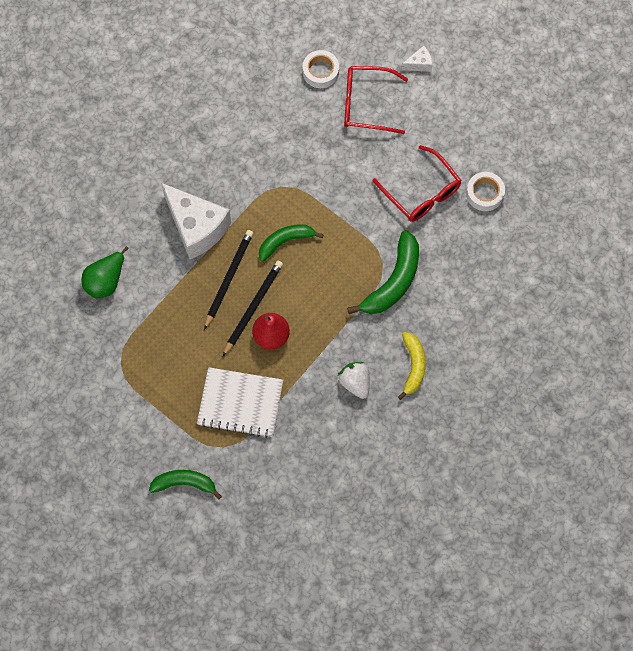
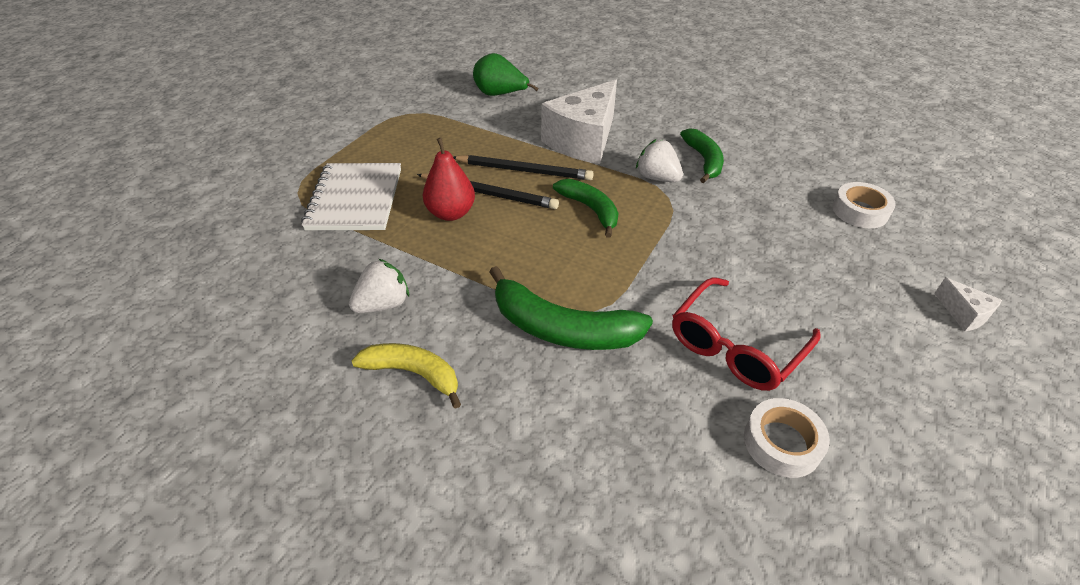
camera: 80 degrees right, 25 degrees down
(184, 483) = (254, 170): green banana -> green banana (704, 160)
(257, 187) = (657, 178): none -> white strawberry
(367, 104) = (846, 262): red glasses -> none
(413, 366) = (414, 373): yellow banana -> yellow banana turned 150 degrees counterclockwise

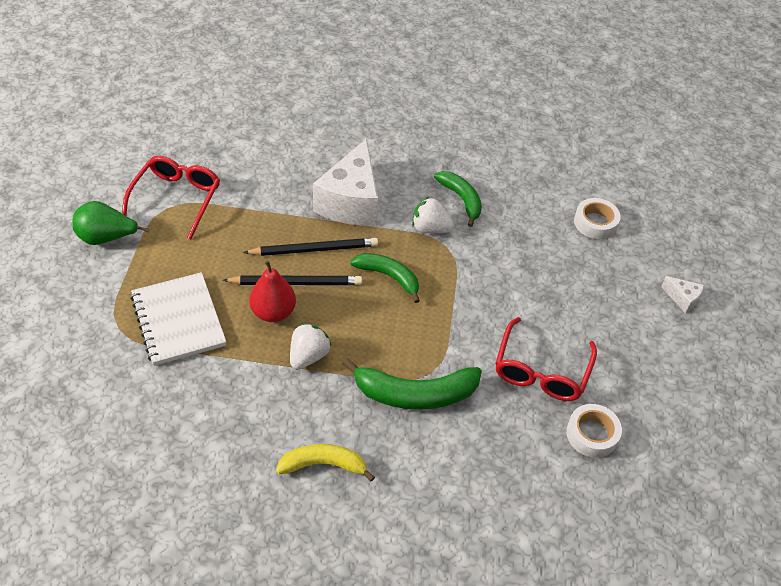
camera: 25 degrees left, 5 degrees up
(383, 304) = (266, 415): white strawberry -> white strawberry (308, 356)
(419, 109) = (176, 199): none -> red glasses
(500, 95) = (247, 162): green pear -> green pear (106, 238)

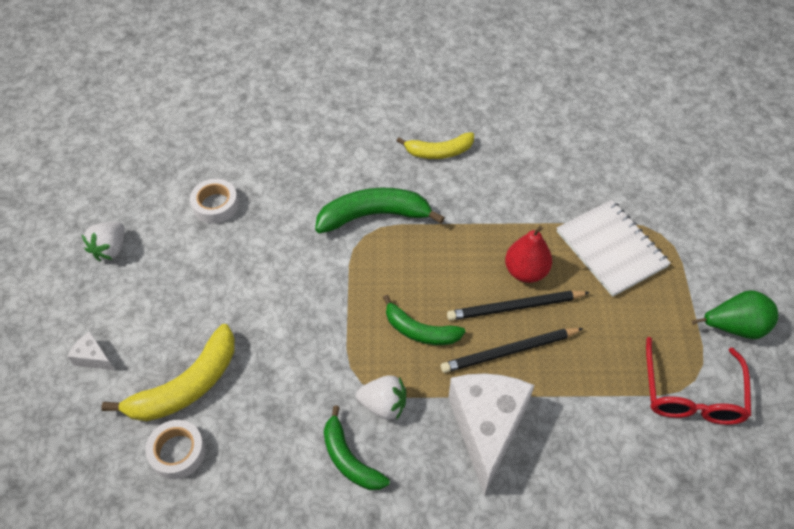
camera: 175 degrees right, 5 degrees up
(308, 356) = (478, 234): white strawberry -> white strawberry (110, 249)
(541, 370) = (257, 254): red glasses -> none
(595, 265) = (186, 386): none -> yellow banana

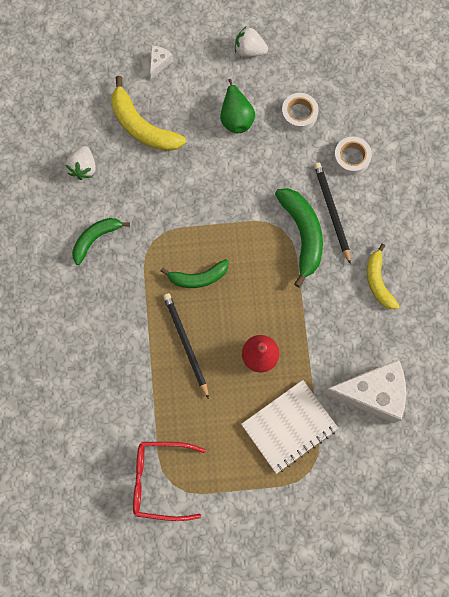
camera: 85 degrees right, 20 degrees up
(177, 452) = (95, 131): white tape -> white tape (351, 158)
(383, 405) = (136, 257): white strawberry -> white strawberry (83, 168)
(419, 331) = (198, 277): green banana -> green banana turned 120 degrees counterclockwise
(486, 428) = (123, 329): white cheese -> white cheese (372, 393)
(515, 307) = (225, 348): black pencil -> black pencil (332, 212)
(734, 327) = (222, 522): green pear -> green pear (236, 117)

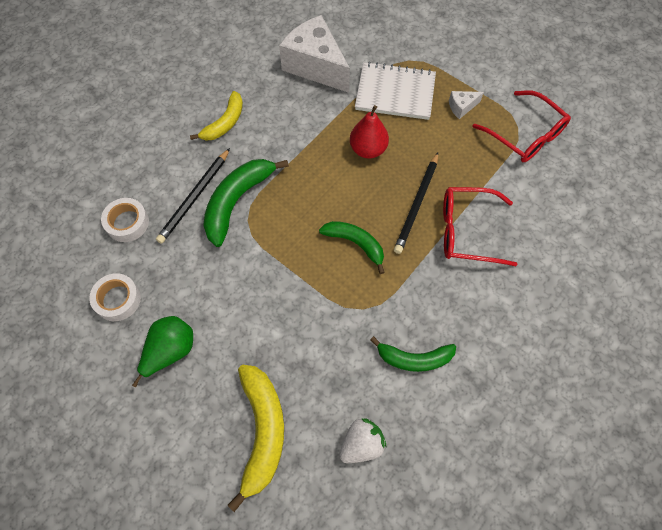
camera: 135 degrees left, 10 degrees down
(135, 355) = (467, 231): none -> red glasses
(159, 63) = (172, 488): white cheese -> white cheese (461, 107)
(249, 50) = (79, 408): white strawberry -> none

